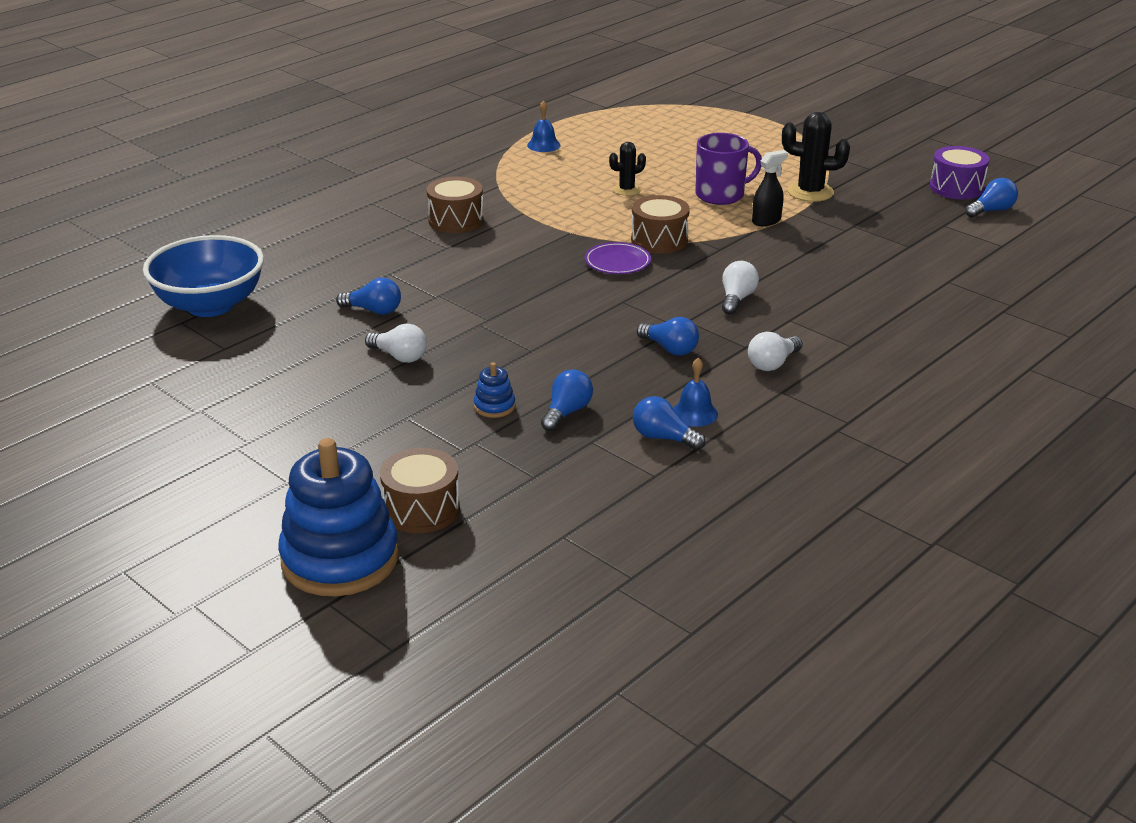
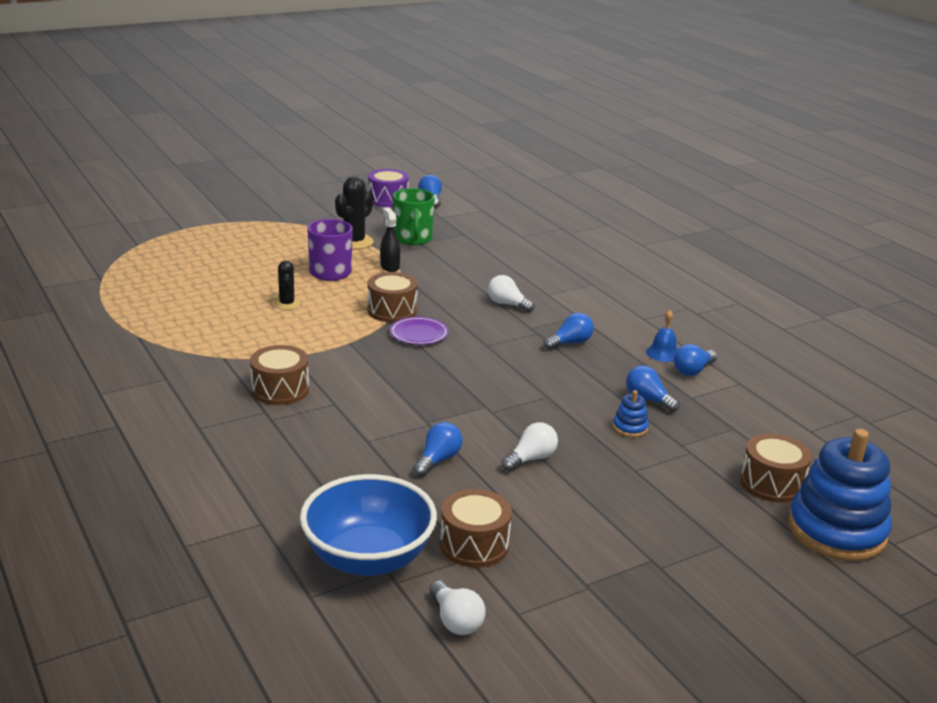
camera: 75 degrees left, 5 degrees down
(244, 348) = (474, 545): none -> brown drum
(543, 145) = (153, 320): blue bell -> none
(772, 364) = (606, 313): white light bulb -> white light bulb (455, 621)
(858, 220) = (413, 238): none -> green mug

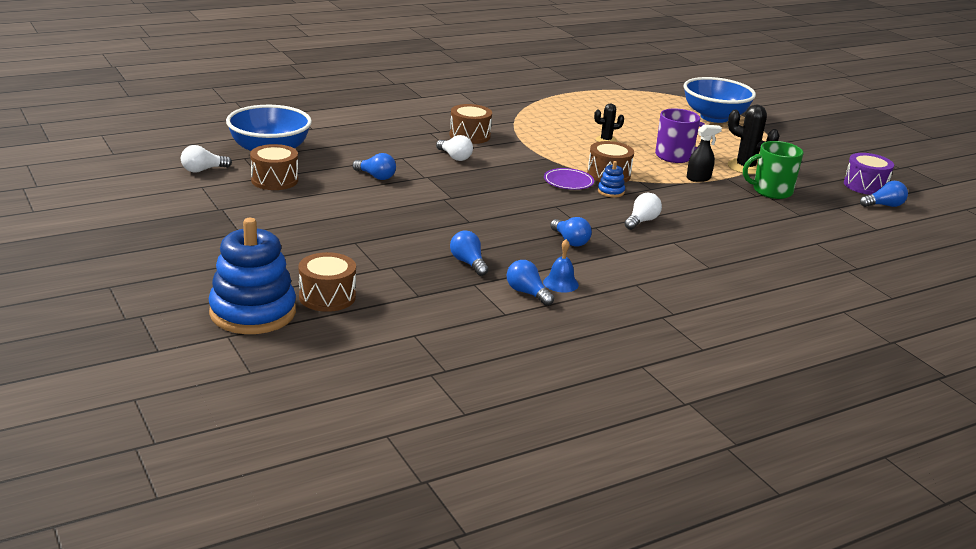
camera: 90 degrees right, 0 degrees up
(206, 239) = (714, 117): none -> blue bowl
(531, 459) = (375, 206): white light bulb -> white light bulb (454, 157)
(630, 428) = (419, 248): blue stacking toy -> blue stacking toy (611, 192)
(648, 399) = (468, 263): blue light bulb -> blue light bulb turned 75 degrees counterclockwise

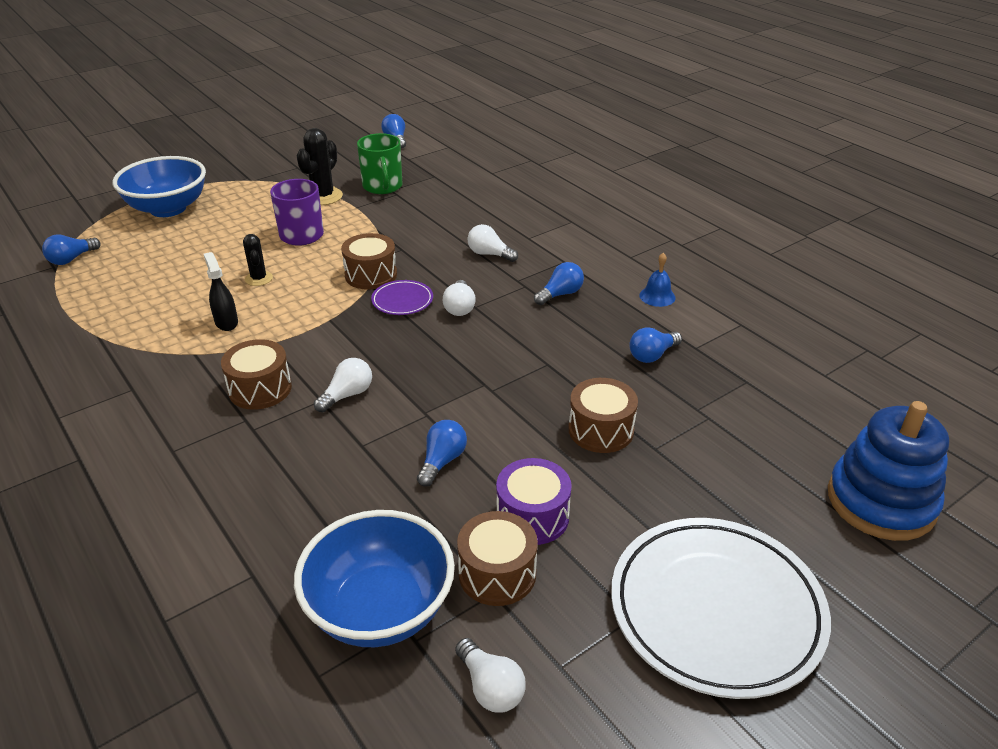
camera: 95 degrees left, 10 degrees up
(205, 232) = (716, 610): none -> white plate
(327, 297) = (800, 447): brown drum -> brown drum (601, 430)
(527, 293) = (691, 314): blue light bulb -> blue light bulb (71, 259)
(555, 200) = (459, 307): none -> white light bulb
(611, 192) = (420, 273): blue stacking toy -> none
(698, 178) = (362, 222): black spray bottle -> black spray bottle (226, 322)
(865, 186) = (352, 144): purple drum -> purple drum (532, 516)

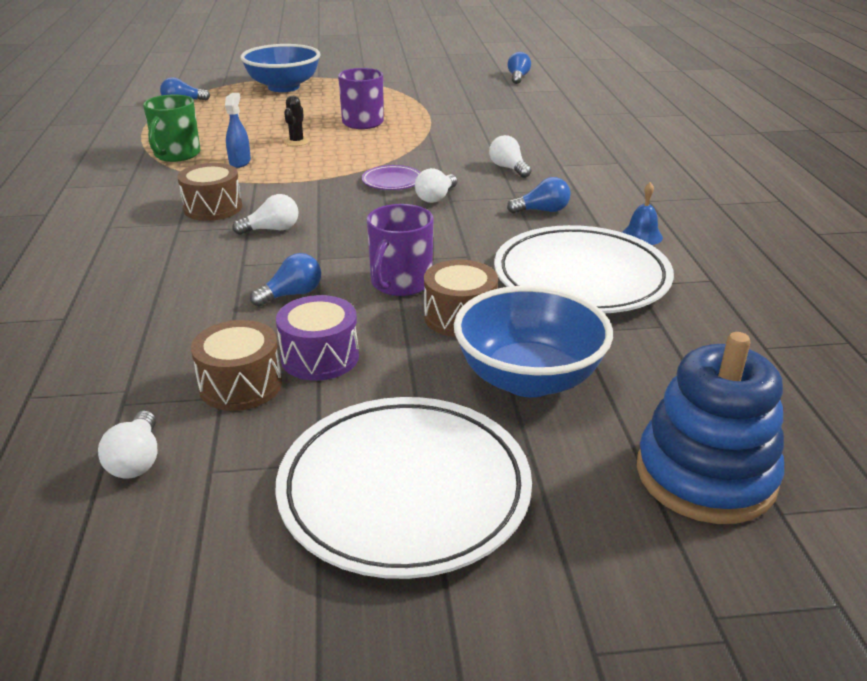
camera: 30 degrees right, 5 degrees down
(226, 322) = (240, 162): black spray bottle -> blue spray bottle
(323, 196) = (410, 102): black cactus -> none
(371, 275) = (387, 159): brown drum -> none
(380, 609) = (122, 373): blue bowl -> blue bowl (528, 378)
(382, 186) = (468, 105): green mug -> green mug (176, 154)
(521, 413) = (400, 283): none -> purple mug
(652, 355) = (581, 278): blue light bulb -> white plate

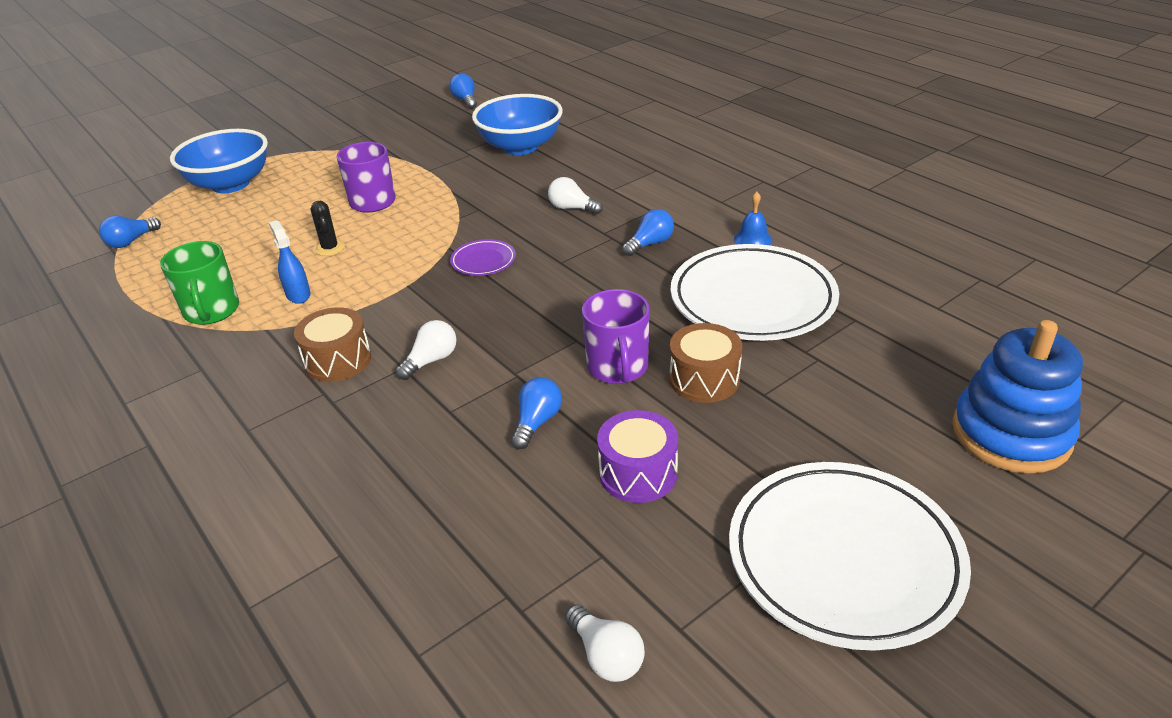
camera: 30 degrees left, 5 degrees up
(241, 385) = (604, 535): brown drum -> none
(436, 197) = (544, 264): white light bulb -> none
(528, 378) = (817, 412): blue bowl -> blue bowl (520, 147)

